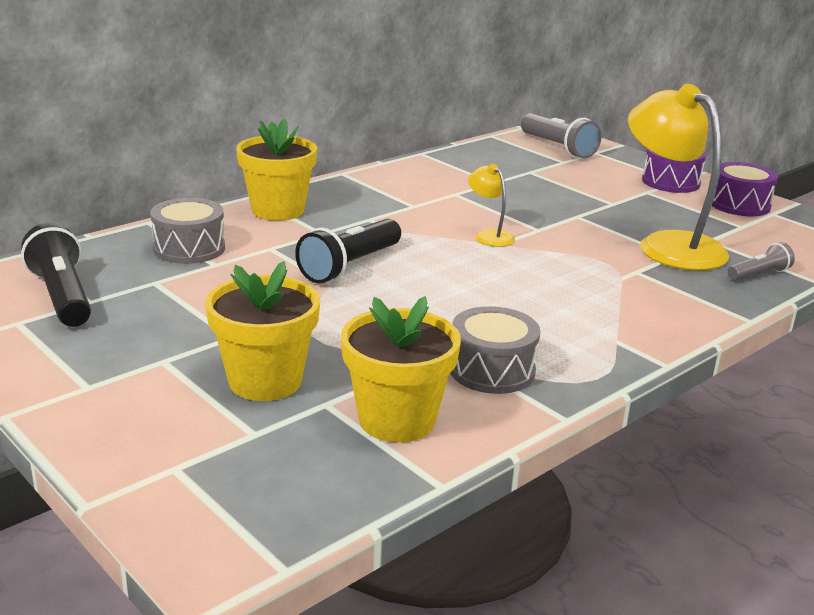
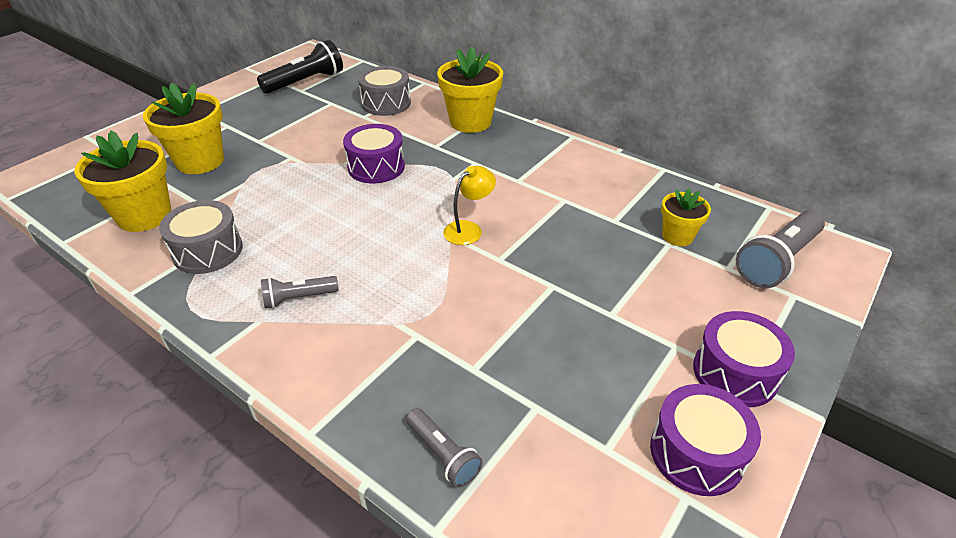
camera: 80 degrees right, 15 degrees up
(350, 266) = (376, 167): black flashlight -> purple drum
(521, 167) = (677, 236): none -> yellow flower pot
(584, 319) = (298, 298): none -> grey flashlight
(668, 245) = (502, 365): yellow lamp -> none

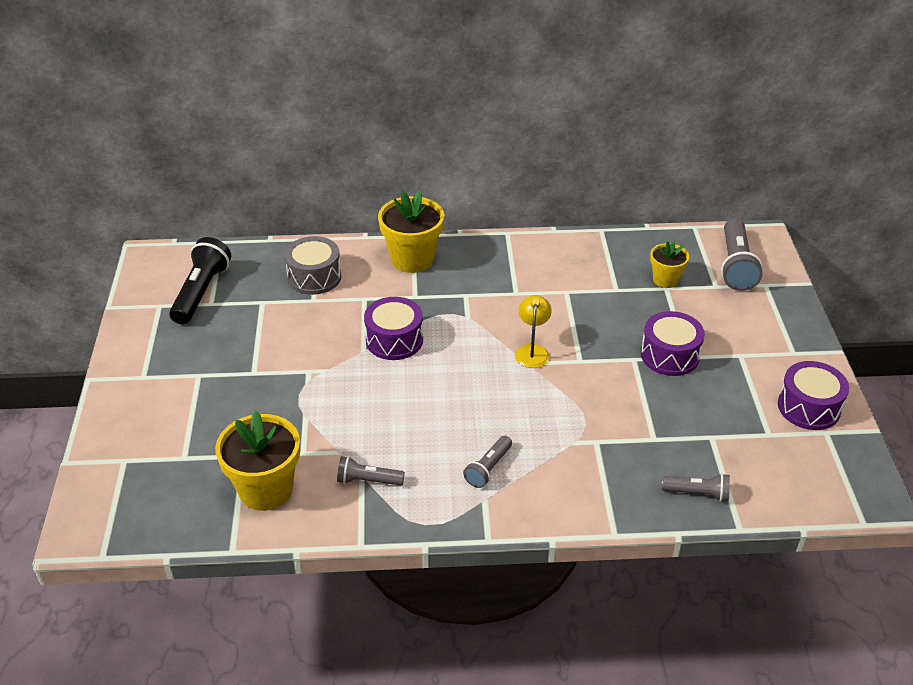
camera: 40 degrees left, 0 degrees up
(200, 161) = (232, 419): yellow flower pot -> none
(208, 251) = (368, 481): grey drum -> grey flashlight
(735, 373) = (783, 352): purple drum -> purple drum (669, 355)

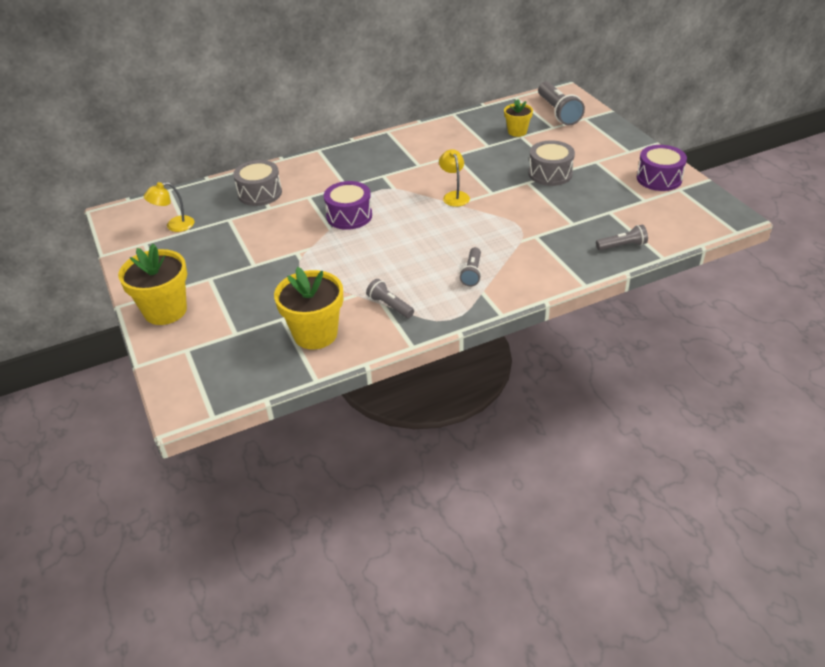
camera: 20 degrees left, 0 degrees up
(201, 292) = (174, 226): black flashlight -> yellow lamp
(368, 481) = (390, 306): grey flashlight -> grey flashlight turned 60 degrees clockwise
(412, 259) = (328, 164): yellow flower pot -> yellow flower pot (165, 311)
(669, 355) = (550, 173): purple drum -> grey drum

